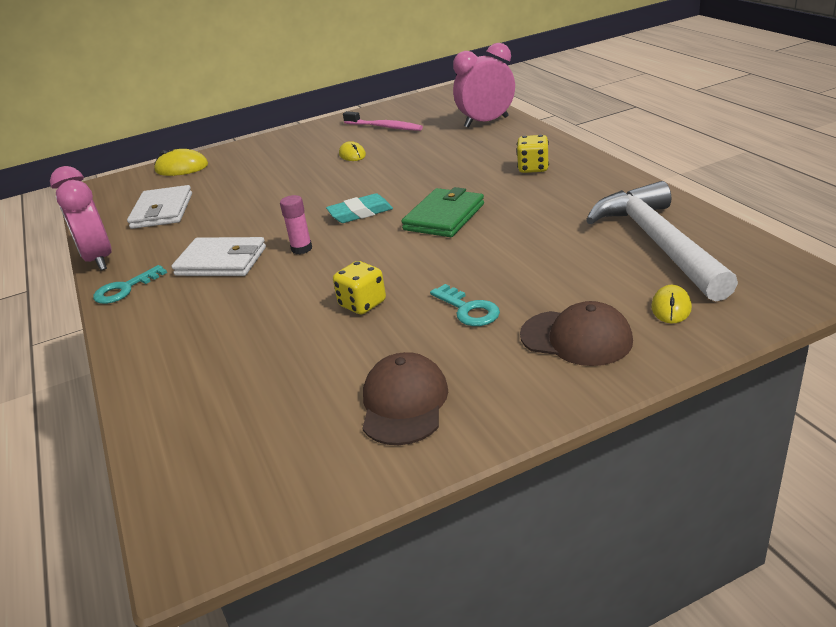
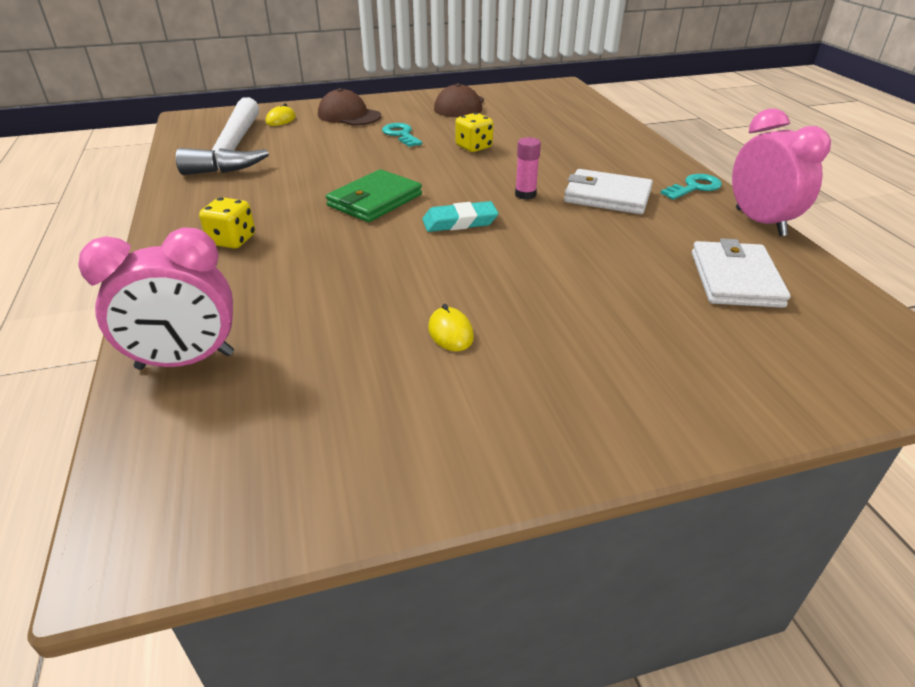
camera: 175 degrees left, 5 degrees up
(182, 168) = (785, 385): yellow mouse -> none
(384, 127) = (367, 409): pink toothbrush -> none

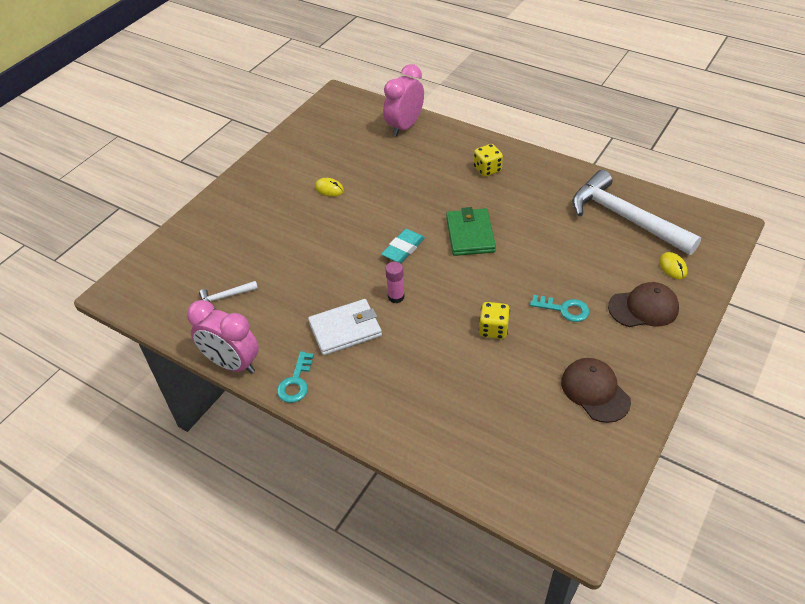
camera: 140 degrees right, 10 degrees up
(735, 279) = (226, 297): white wallet -> white hammer

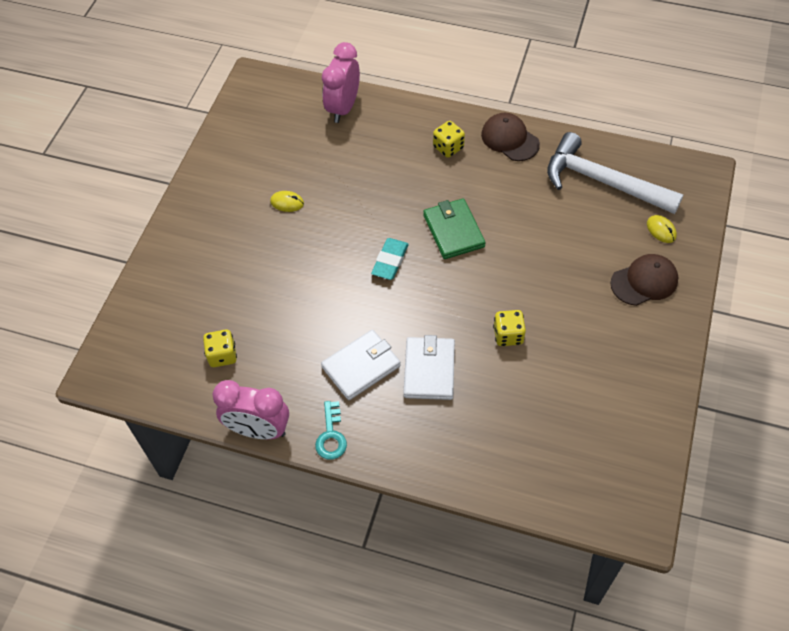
camera: 15 degrees left, 10 degrees up
(226, 297) = (222, 355): white hammer -> yellow dice
(396, 297) = (400, 319): pink glue stick -> none
(408, 344) = (429, 370): none -> white wallet
(564, 309) = (570, 298): turquoise key -> none
(595, 391) = (621, 381): brown cap -> brown cap (510, 139)

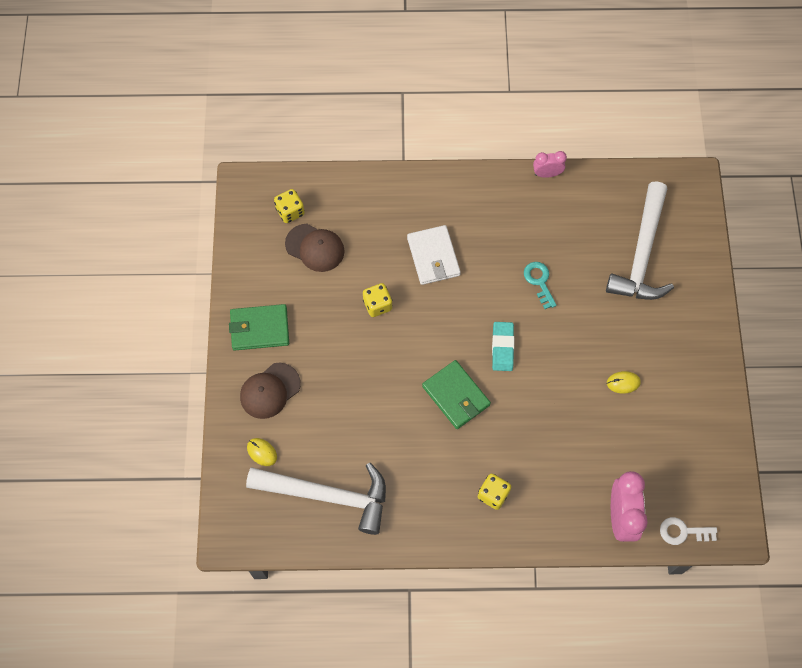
camera: 160 degrees right, 10 degrees up
(201, 312) = (642, 253): none -> white hammer
(222, 355) = (605, 222): yellow dice -> yellow dice (290, 212)
(258, 430) = (547, 174): pink clock -> pink clock, size x0.57
(297, 87) = (683, 532): none -> white key
(331, 435) = (490, 185): turquoise key -> turquoise key (539, 281)
(361, 366) = (489, 244): white wallet -> none
(510, 139) = (433, 524): brown cap -> brown cap (315, 248)
(646, 345) = (259, 328): none -> green wallet

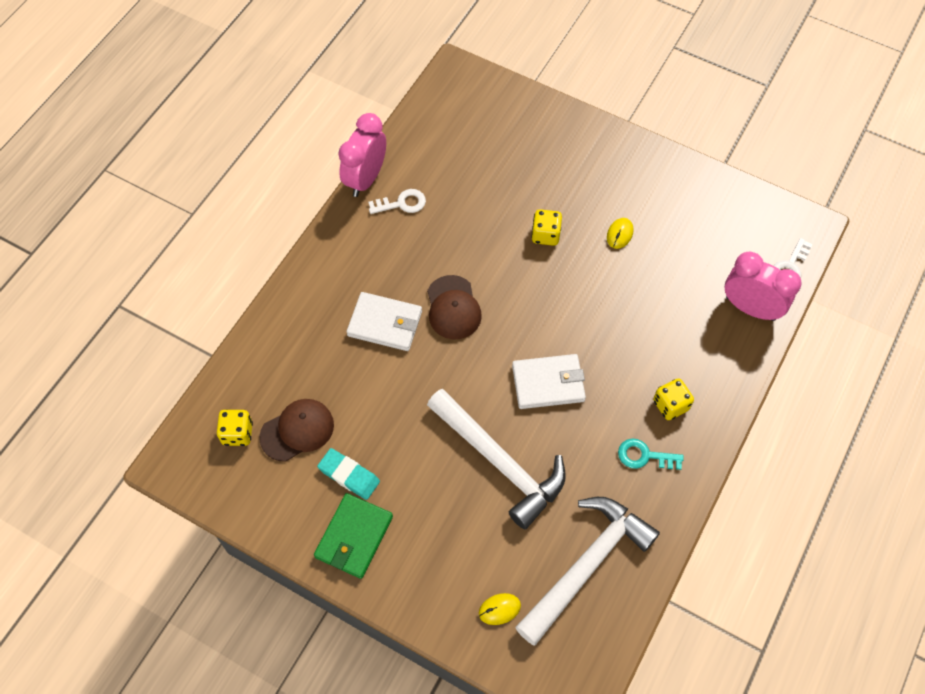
camera: 60 degrees left, 5 degrees down
(270, 391) = (433, 564): brown cap -> brown cap (453, 308)
(377, 305) = (403, 404): yellow dice -> yellow dice (545, 235)
(456, 396) = (548, 383): green wallet -> white wallet
(502, 347) = (522, 315): turquoise eraser -> turquoise eraser (349, 475)
(539, 281) = (474, 246): turquoise key -> turquoise key (644, 456)
(542, 211) = (402, 203): none -> white key
(547, 174) = (365, 179): pink clock -> pink clock, size x1.76
(642, 253) = (501, 149): white hammer -> white hammer (499, 462)

